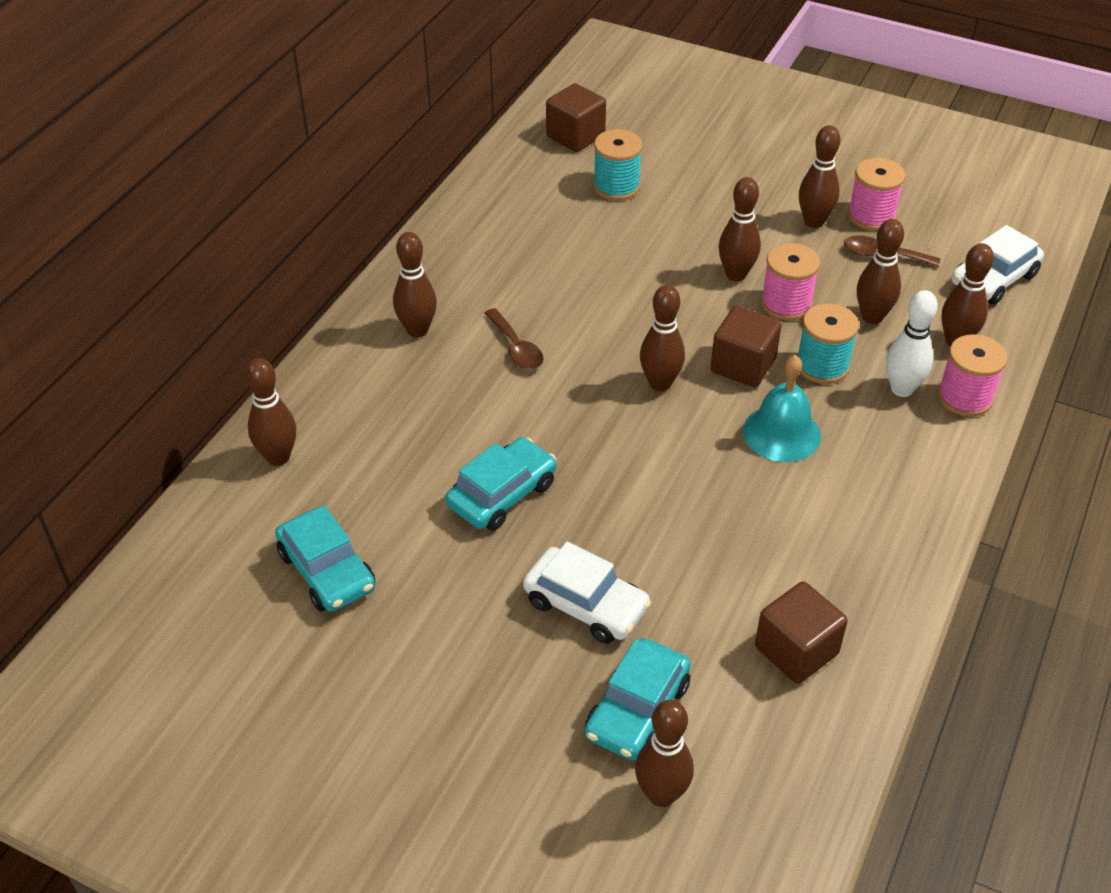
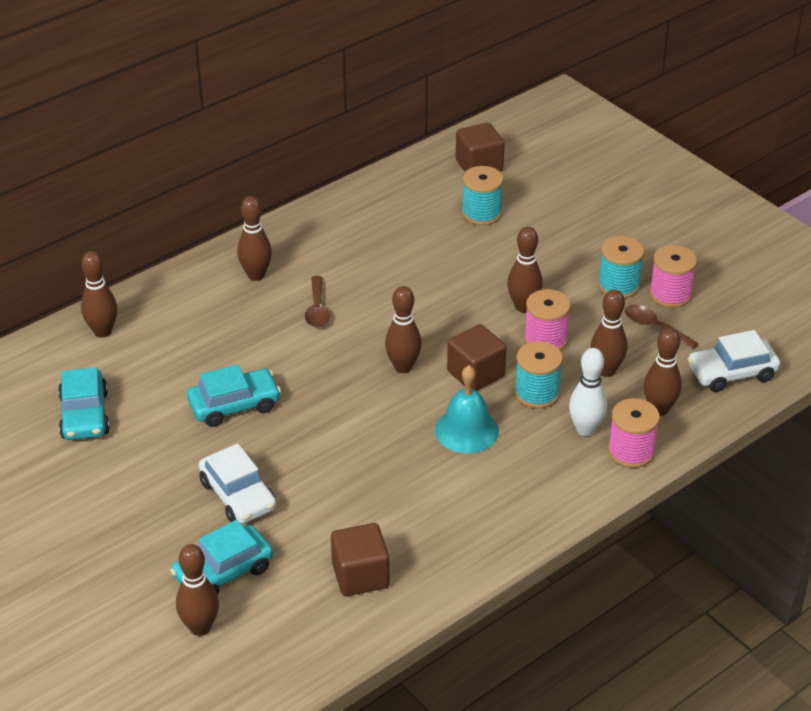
camera: 25 degrees right, 5 degrees down
(814, 222) = (618, 285): brown bowling pin -> turquoise spool

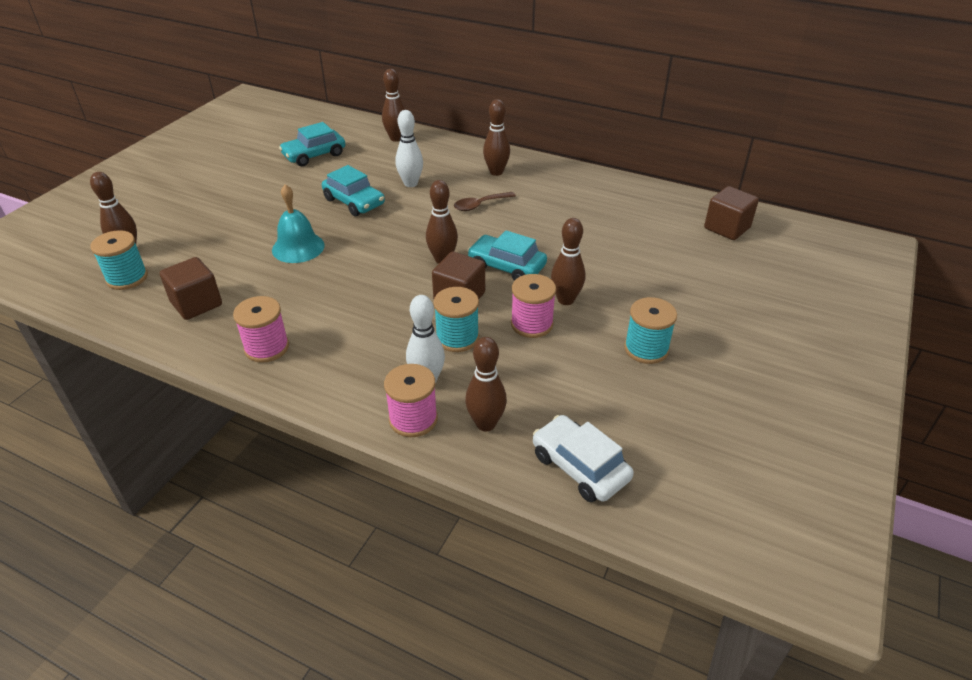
camera: 65 degrees right, 0 degrees up
(223, 572) = (184, 244): turquoise car -> turquoise car (506, 267)
(228, 349) = (411, 183): none -> white bowling pin
(238, 495) = (263, 229): white car -> none
(466, 430) = (386, 311): turquoise bell -> turquoise bell (298, 247)
(481, 213) = (666, 246): turquoise spool -> turquoise spool (127, 278)
(606, 370) = (517, 372): brown bowling pin -> none
(654, 327) = (605, 389): brown spoon -> none
(670, 294) = (664, 388): pink spool -> pink spool (267, 347)

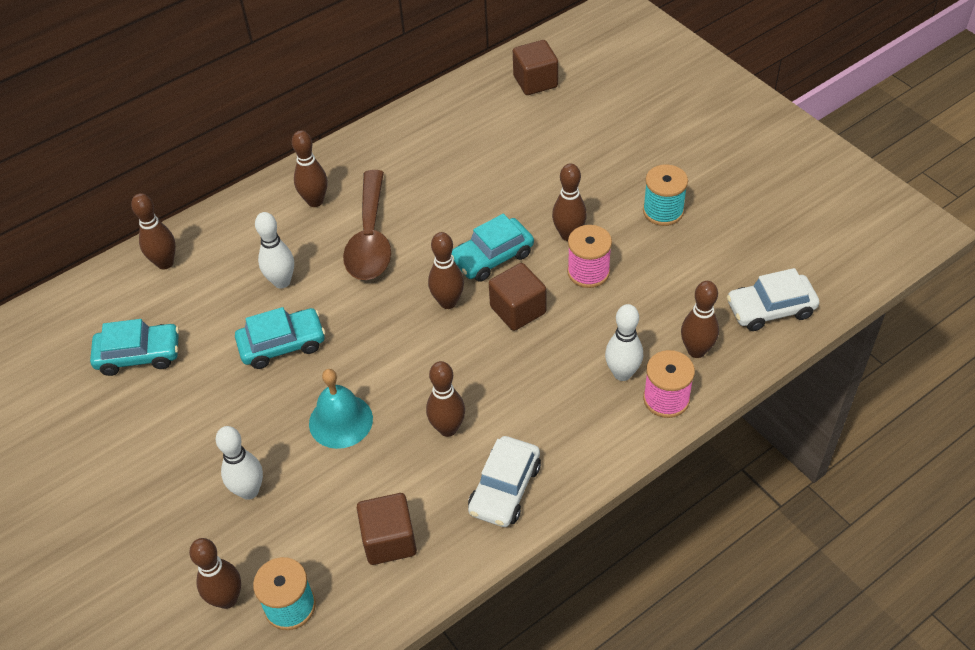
camera: 60 degrees left, 10 degrees up
(220, 230) = (249, 491): none -> white bowling pin
(267, 347) = (505, 489): pink spool -> white car
(314, 155) = (139, 355): turquoise car -> turquoise car turned 90 degrees counterclockwise
(314, 299) = (448, 428): none -> brown bowling pin
(457, 338) = (576, 332): turquoise spool -> none
(480, 205) = (370, 238): brown spoon -> brown spoon, size x1.94

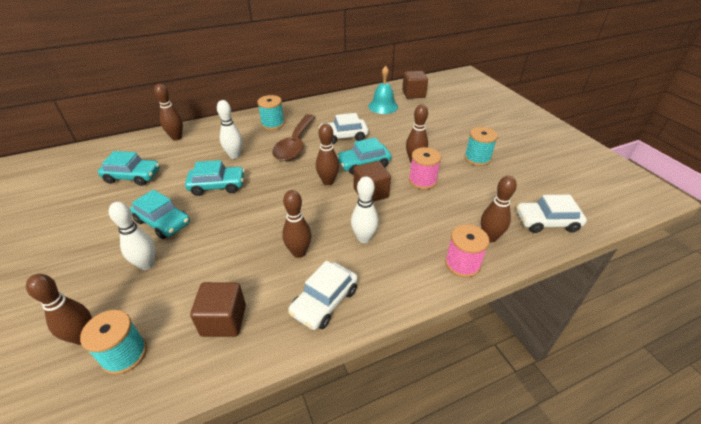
camera: 10 degrees right, 10 degrees down
(234, 423) = (163, 222): none -> turquoise car
(315, 201) = (273, 124): brown bowling pin -> turquoise spool
(340, 421) = (230, 234): turquoise bell -> turquoise bell (383, 106)
(443, 205) = (343, 136): none -> white car
(622, 373) = (432, 241): white bowling pin -> white bowling pin (364, 238)

